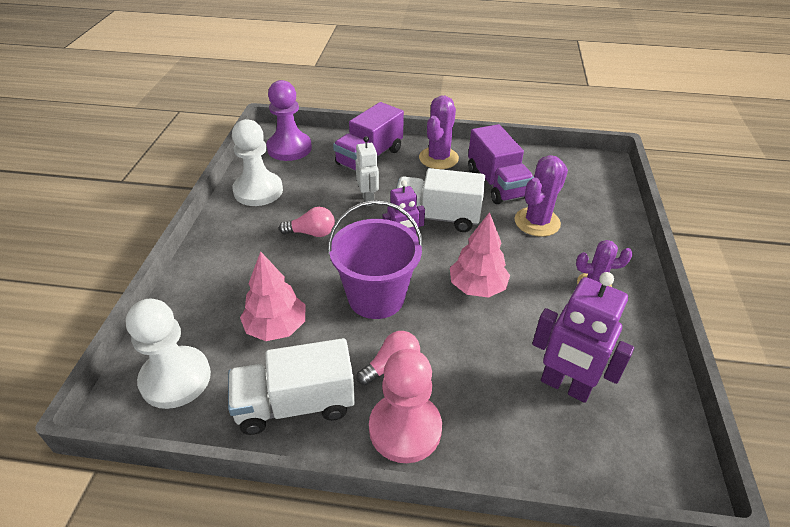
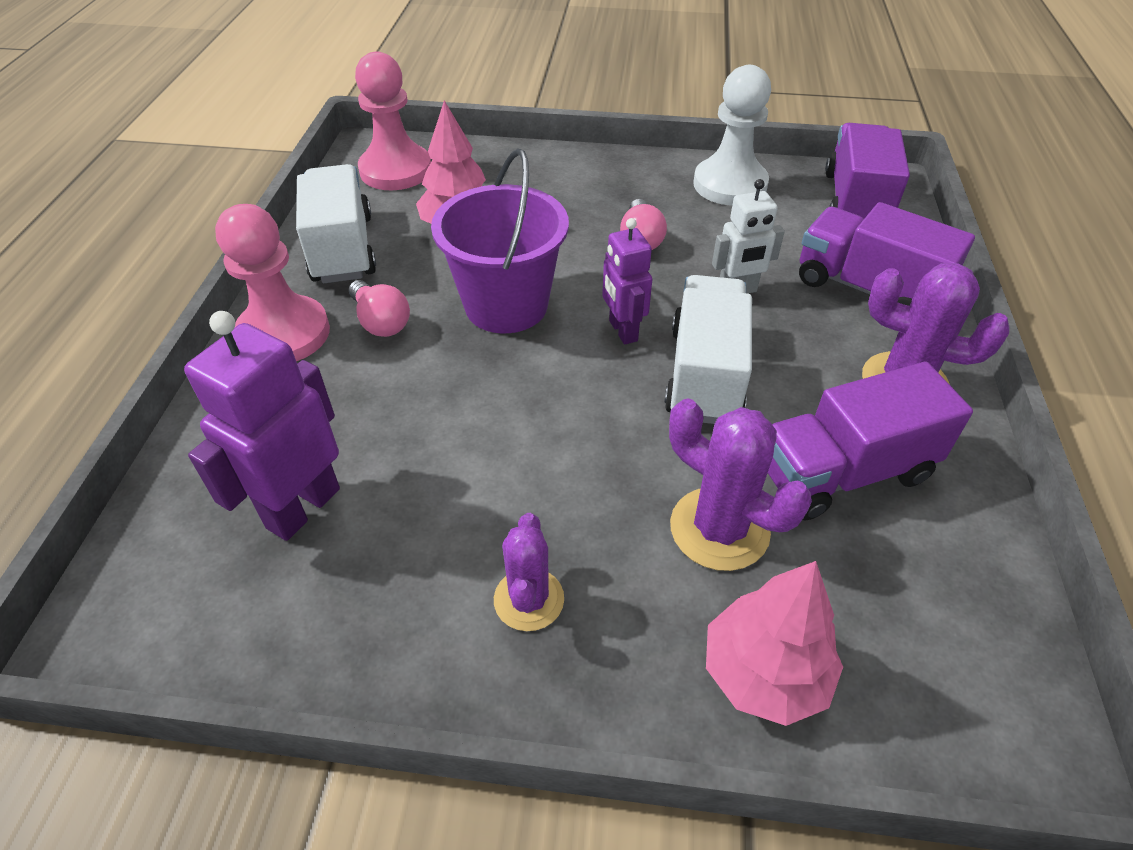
camera: 90 degrees right, 5 degrees up
(175, 379) = (396, 170): white pawn -> pink pawn
(289, 148) = (855, 201): purple pawn -> purple truck
(477, 287) = (524, 417): pink tree -> pink tree (764, 672)

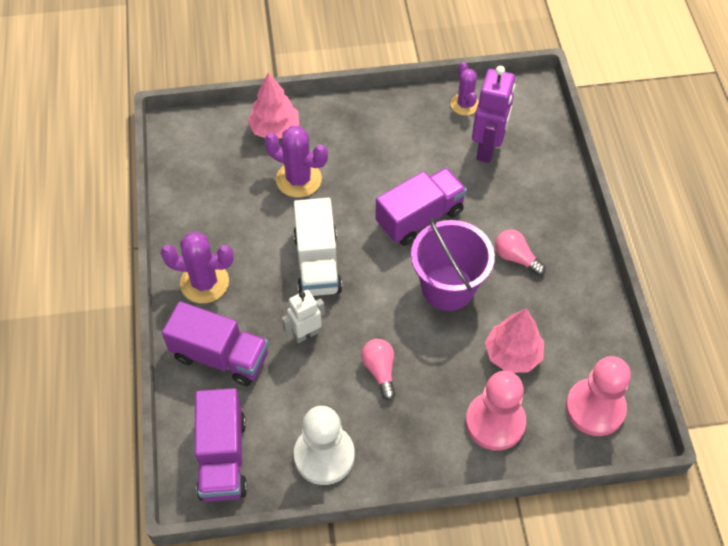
camera: 165 degrees right, 10 degrees up
(284, 333) = (565, 237): pink pawn -> pink pawn (495, 422)
(343, 249) = (577, 312): white truck -> none
(529, 599) = (373, 134): purple cactus -> purple cactus (464, 104)
(622, 331) = (371, 284): purple robot -> none
(843, 472) = (241, 220): purple truck -> purple truck (420, 217)

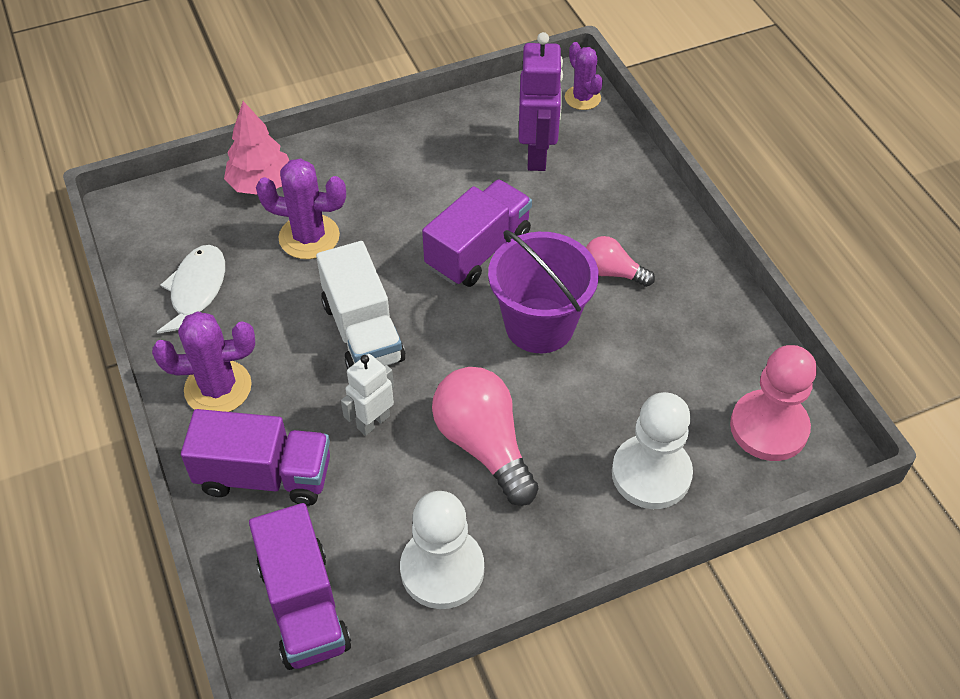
camera: 15 degrees left, 5 degrees down
(208, 204) = (197, 290): none -> white fish
(380, 370) = (484, 445): pink light bulb -> pink light bulb, size x1.79
(464, 104) = (493, 111): purple cactus -> purple cactus (582, 98)
(495, 422) = (651, 474): pink pawn -> white pawn
(512, 354) = (646, 386): pink tree -> none

